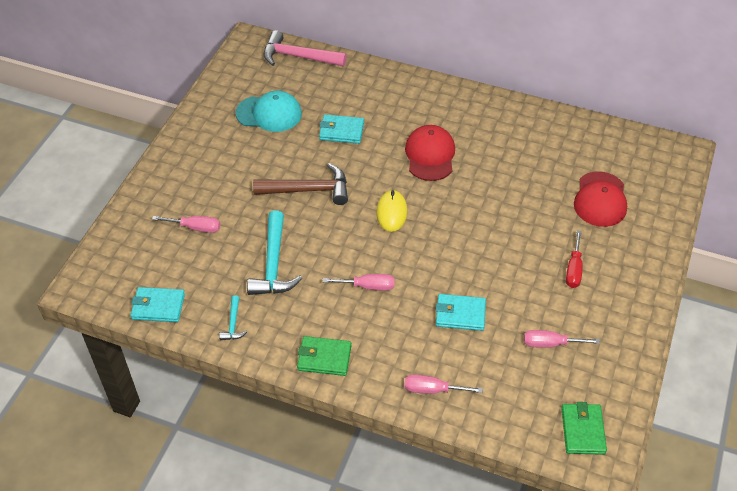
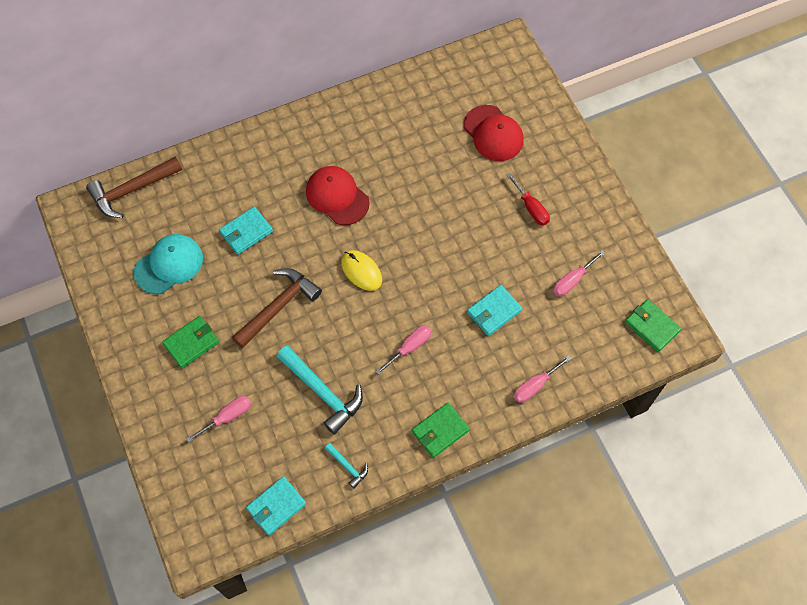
camera: 45 degrees left, 15 degrees up
(227, 167) = (191, 343): none -> green wallet
(298, 57) = (132, 190): pink hammer -> brown hammer

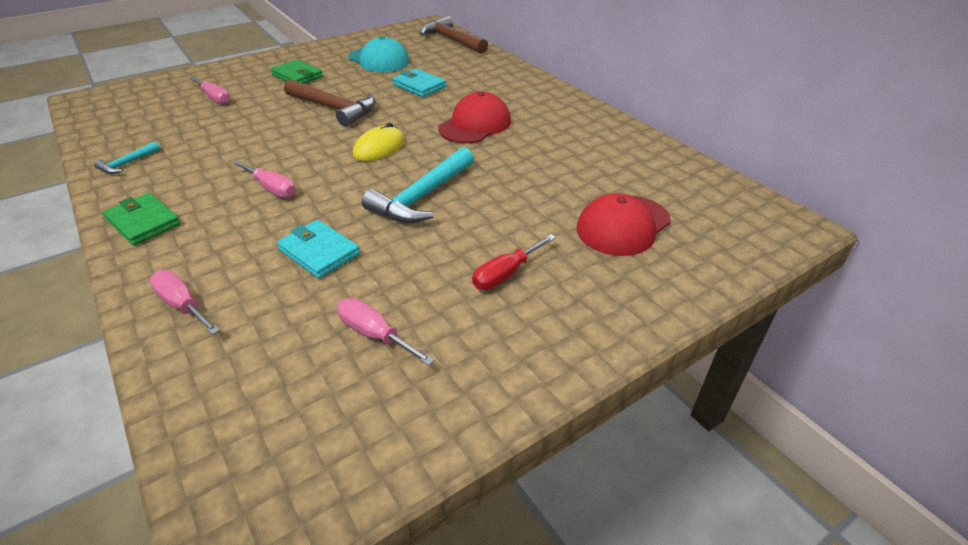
camera: 80 degrees right, 25 degrees down
(276, 506) = (103, 130): turquoise wallet -> none
(322, 392) = (226, 140): turquoise hammer -> turquoise hammer (422, 196)
(652, 326) = (269, 470): green wallet -> none

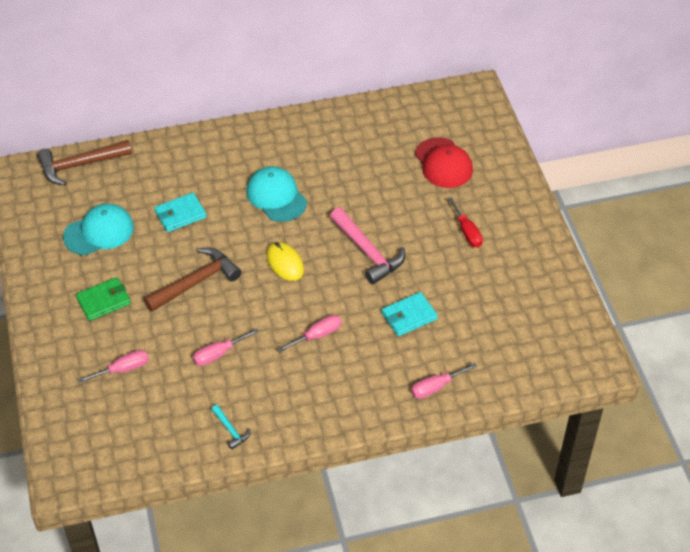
camera: 70 degrees left, 10 degrees up
(144, 222) = (330, 413): green wallet -> none
(375, 334) = (495, 300): pink screwdriver -> pink screwdriver (218, 354)
(422, 196) = (367, 252): turquoise hammer -> pink hammer
(475, 125) = (276, 196): red cap -> turquoise cap

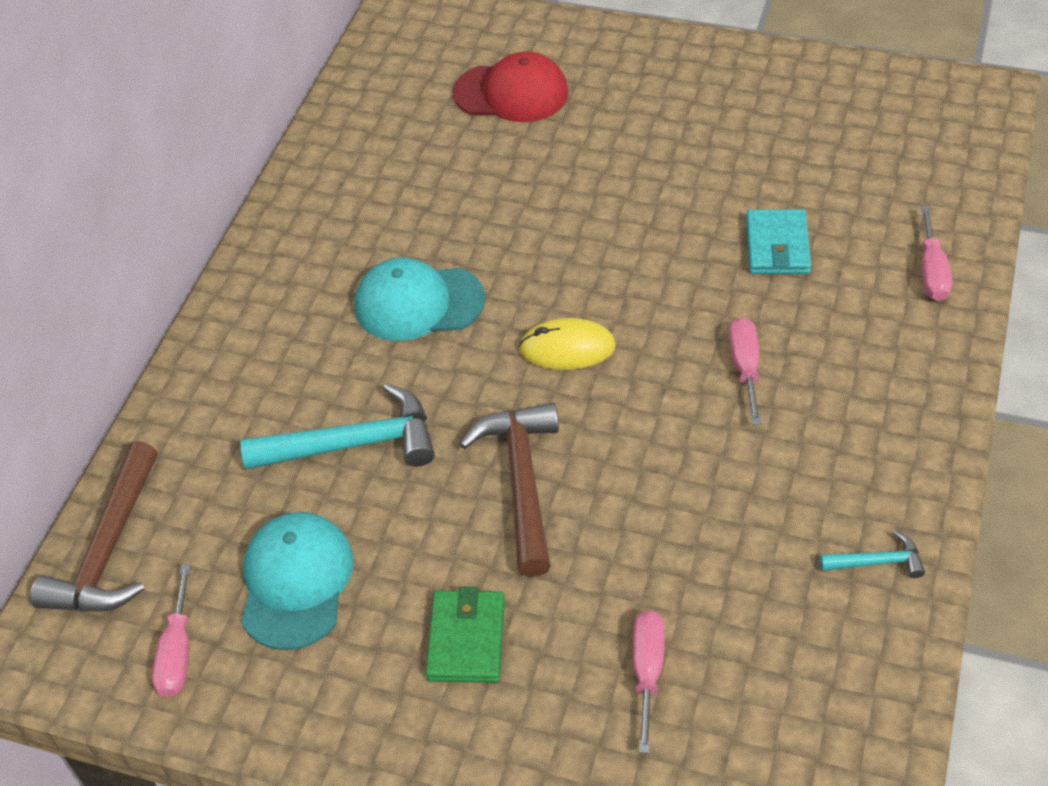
camera: 55 degrees left, 0 degrees up
(180, 214) = (353, 444): turquoise wallet -> turquoise hammer
(218, 354) = (702, 513): pink screwdriver -> pink screwdriver (178, 652)
(367, 252) = (618, 242): pink hammer -> none
(467, 232) = (660, 122): red screwdriver -> none

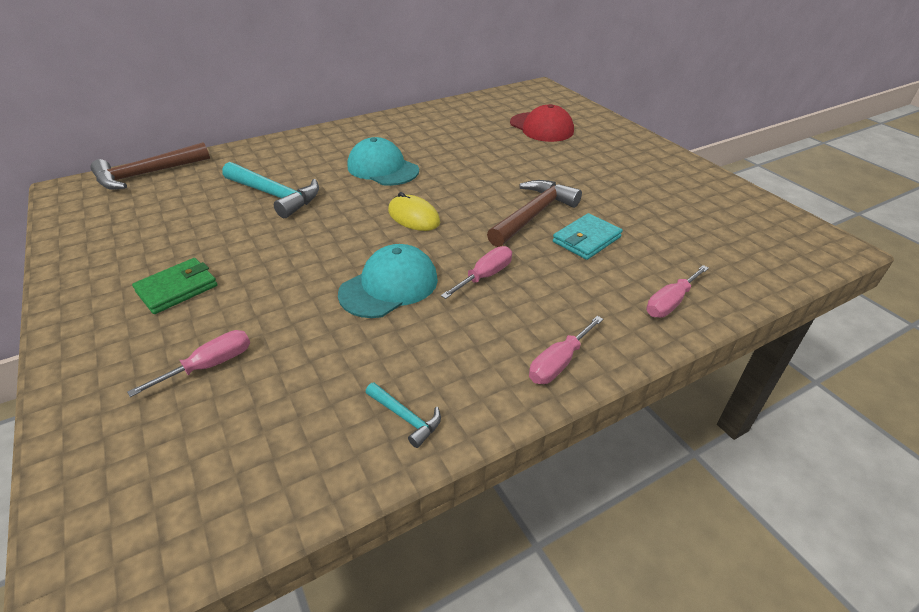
camera: 40 degrees right, 10 degrees down
(178, 652) = (98, 217): pink screwdriver -> pink screwdriver (558, 363)
(296, 582) = (171, 223): turquoise cap -> turquoise cap (389, 286)
(522, 482) = (306, 250): brown hammer -> brown hammer (533, 215)

